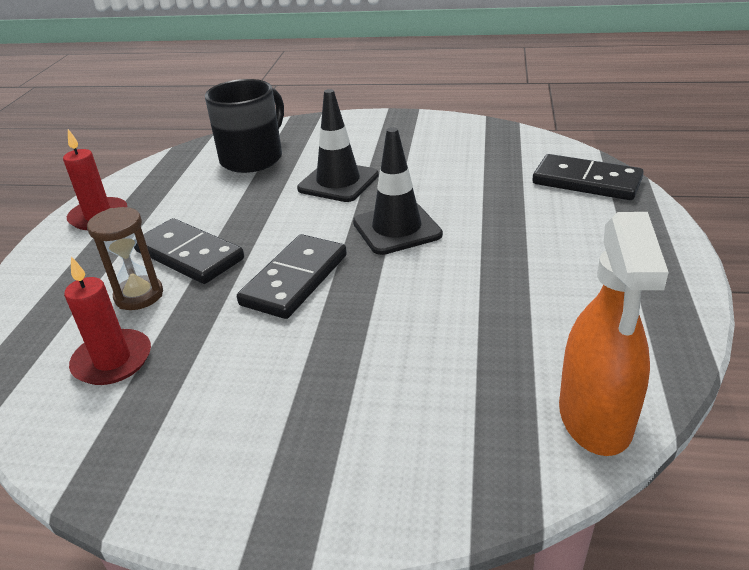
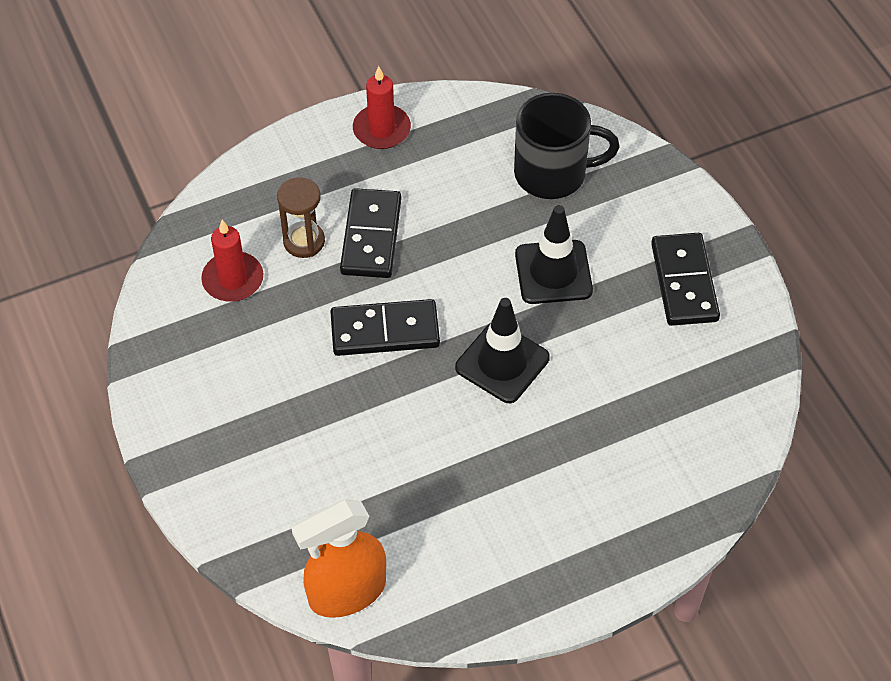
camera: 55 degrees right, 20 degrees up
(586, 182) = (688, 481): black domino -> black domino (684, 282)

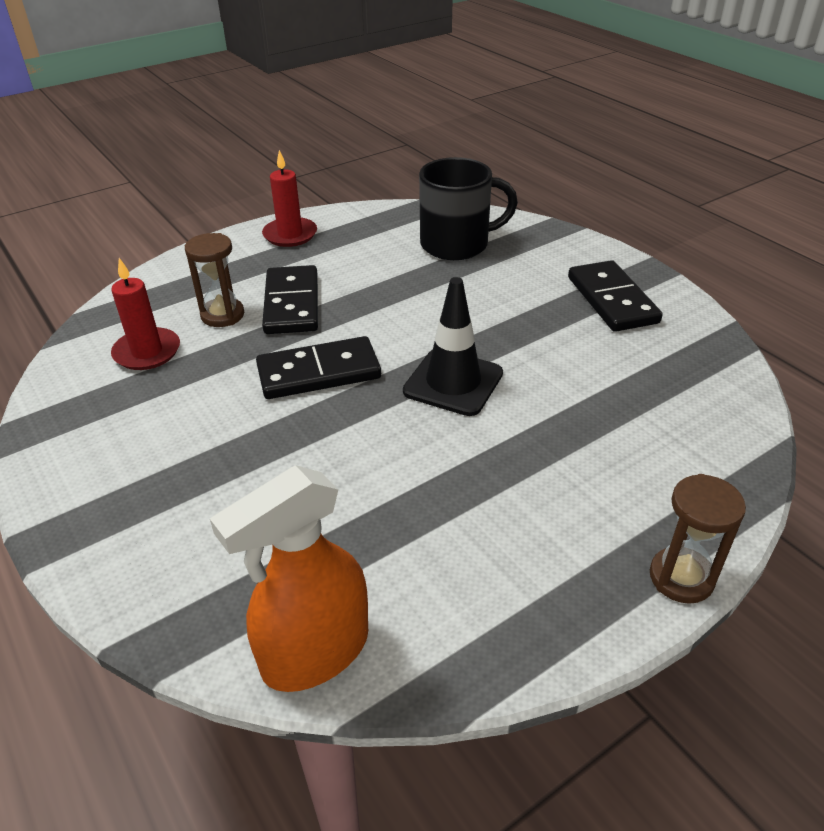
camera: 10 degrees left, 15 degrees down
(553, 272) = (482, 308): black traffic cone -> none
(624, 582) = (681, 578): none -> brown hourglass

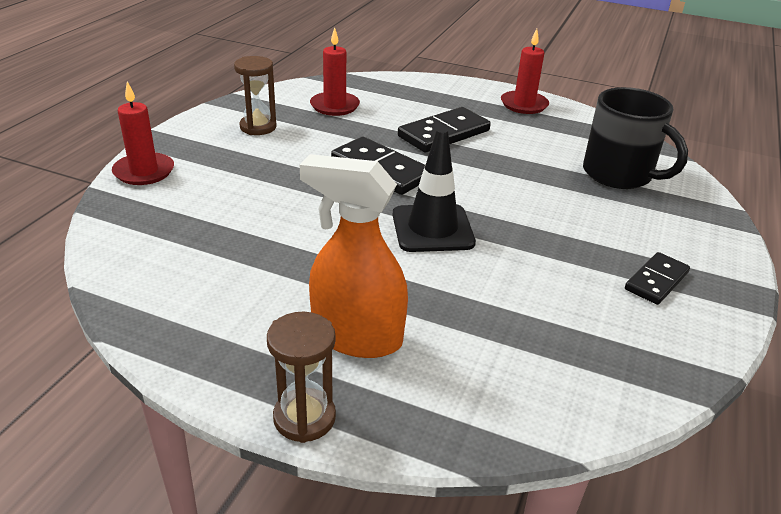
camera: 55 degrees right, 5 degrees down
(125, 575) = (144, 172): none -> red candle
(222, 315) = (400, 115): brown hourglass -> brown hourglass (258, 127)
(315, 652) = (123, 256): orange spray bottle -> orange spray bottle (356, 337)
(611, 300) = (656, 281): black domino -> black domino, size x0.62

